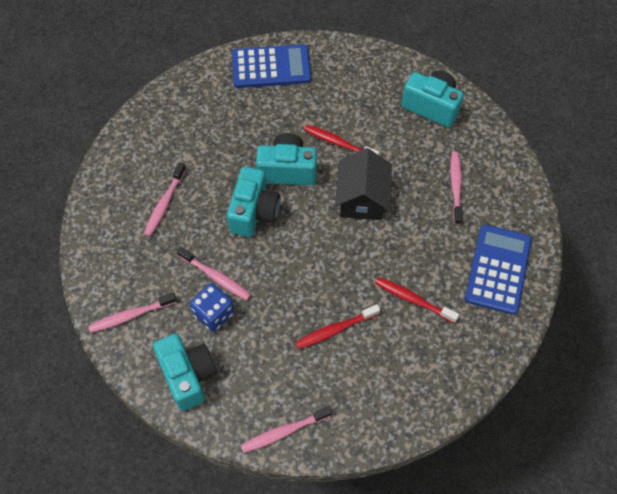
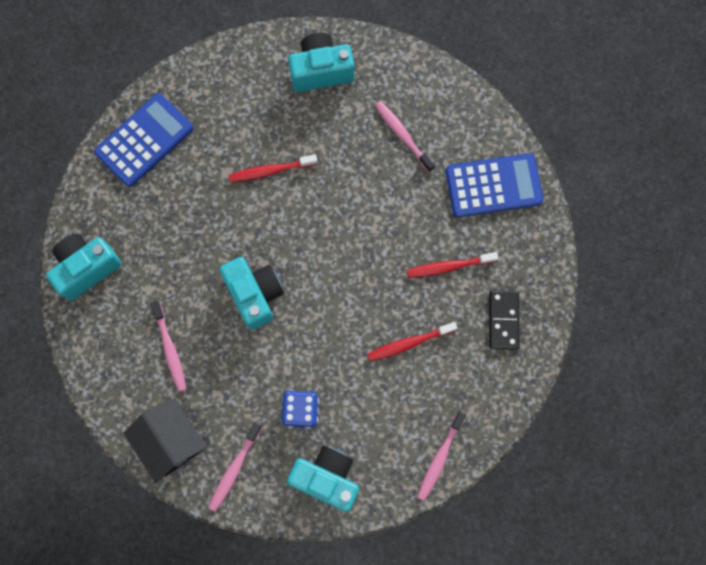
camera: 40 degrees left, 15 degrees up
(216, 277) = (274, 378): pink toothbrush -> none
(287, 170) = (248, 232): turquoise camera -> turquoise camera (86, 268)
(335, 330) = (409, 343): red toothbrush -> red toothbrush turned 45 degrees clockwise
(362, 199) = (334, 209): black house -> black house (171, 441)
(423, 370) = (503, 320): none -> black domino
(497, 269) = (493, 185): blue calculator -> blue calculator turned 105 degrees clockwise

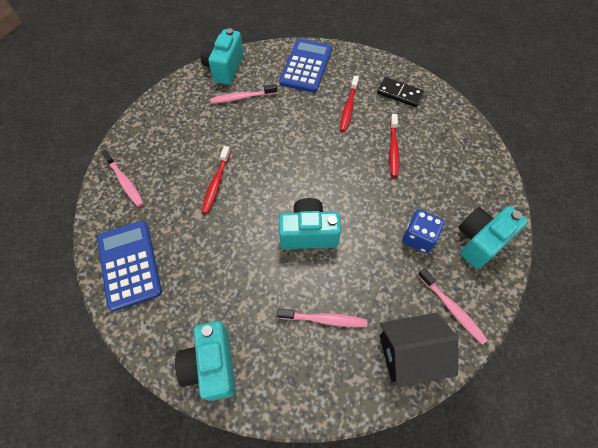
camera: 65 degrees left, 15 degrees down
(321, 71) = (163, 124): turquoise camera -> turquoise camera (224, 68)
(439, 458) = (485, 163): pink toothbrush -> pink toothbrush (124, 182)

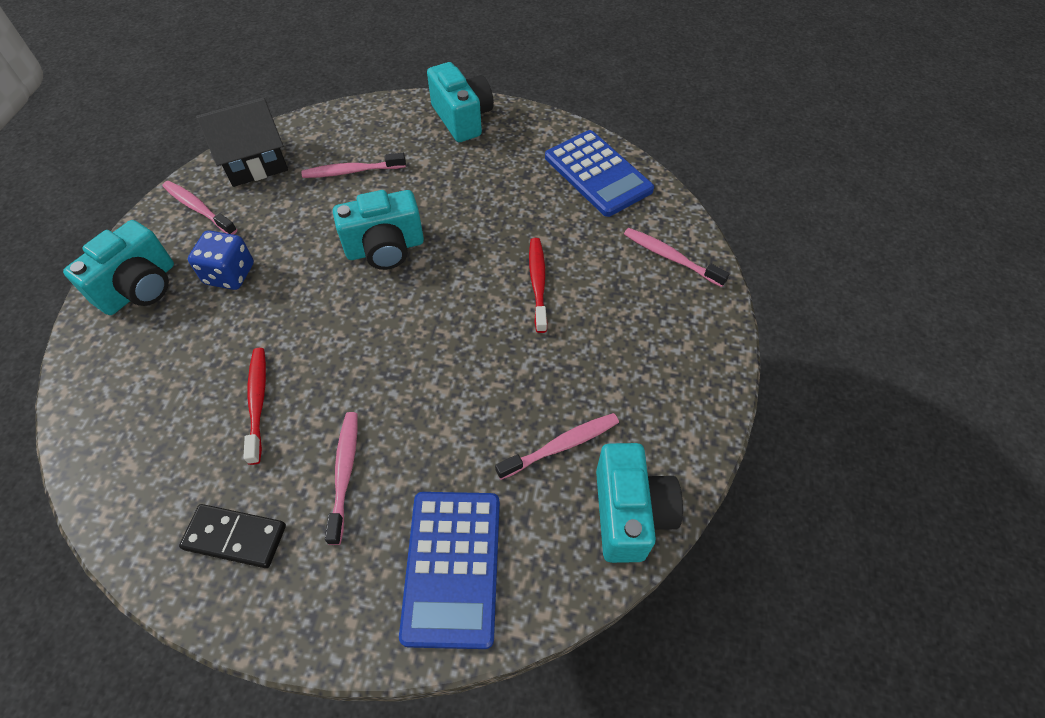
camera: 165 degrees right, 5 degrees down
(348, 108) = (345, 473): red toothbrush -> pink toothbrush

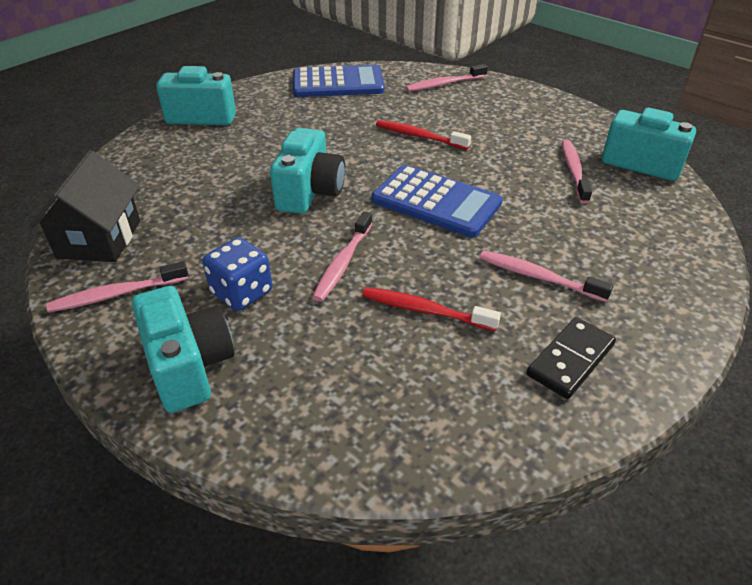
camera: 60 degrees left, 15 degrees down
(352, 171) = (192, 185): pink toothbrush -> pink toothbrush (342, 263)
(452, 567) = (653, 246): blue calculator -> blue calculator (436, 202)

